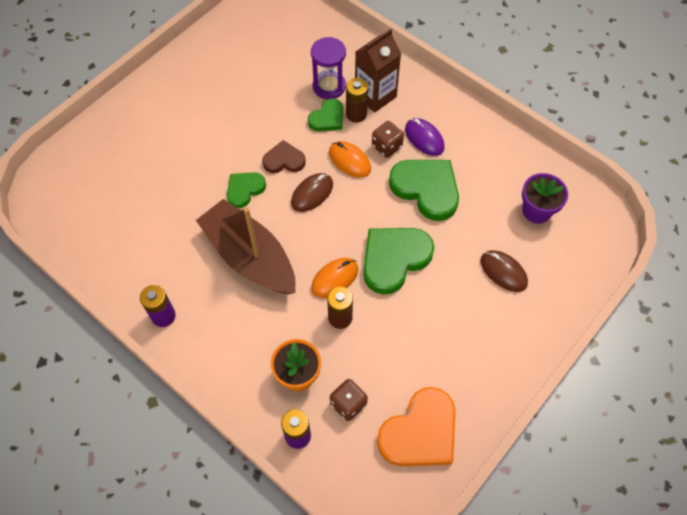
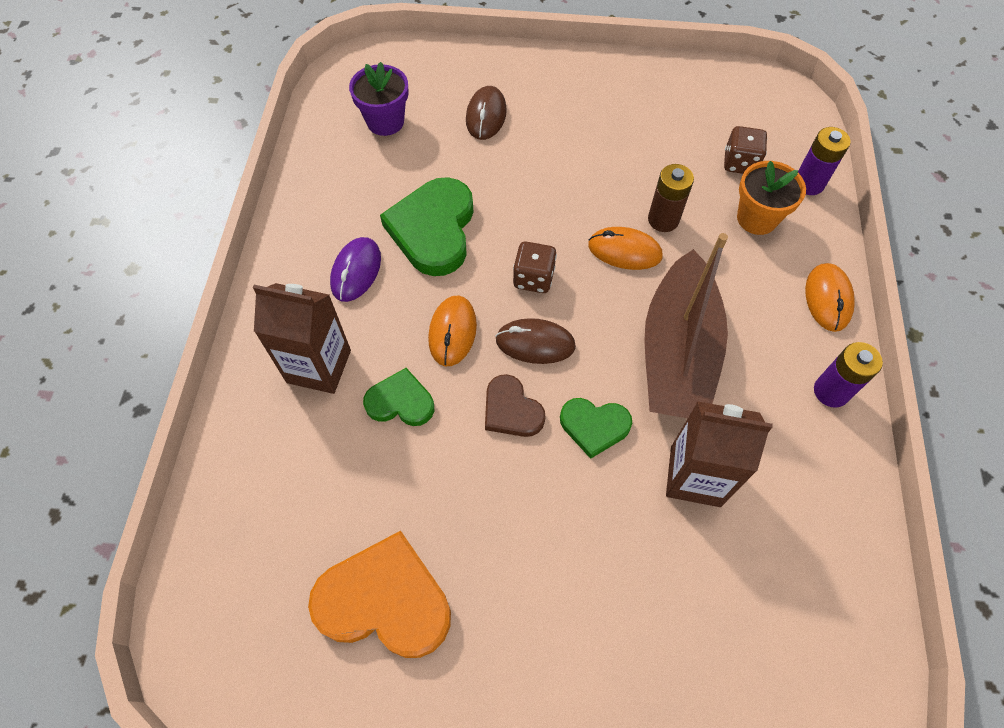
camera: 125 degrees left, 0 degrees up
(183, 215) = (695, 476): none -> brown carton
(212, 367) = (828, 299): none -> orange mouse
(329, 86) = (340, 437): purple hourglass -> none
(356, 114) = (368, 370): brown battery -> none
(387, 146) = (399, 304): brown dice -> brown dice (533, 278)
(394, 259) = (552, 211): green heart -> none
(420, 432) = (708, 100): orange heart -> orange heart (385, 600)

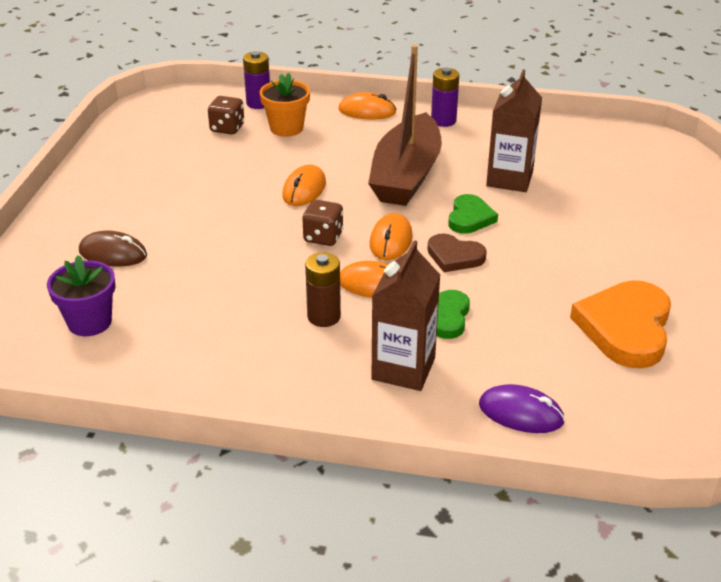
camera: 85 degrees left, 25 degrees down
(356, 271) = (293, 344): purple mouse -> purple mouse (521, 413)
(433, 230) = (253, 292): green heart -> none
(511, 410) = (454, 256): brown heart -> brown heart turned 60 degrees clockwise
(535, 343) = (391, 240): brown mouse -> orange mouse
(663, 220) = (276, 168): brown battery -> brown battery (324, 317)
(677, 352) = (406, 175): brown boat -> brown boat turned 90 degrees clockwise

